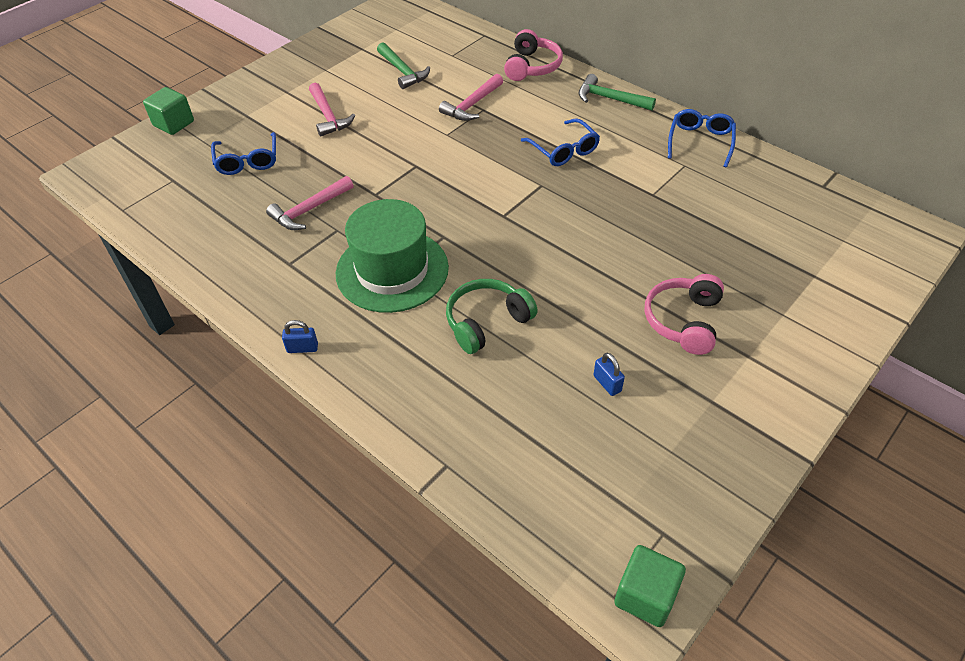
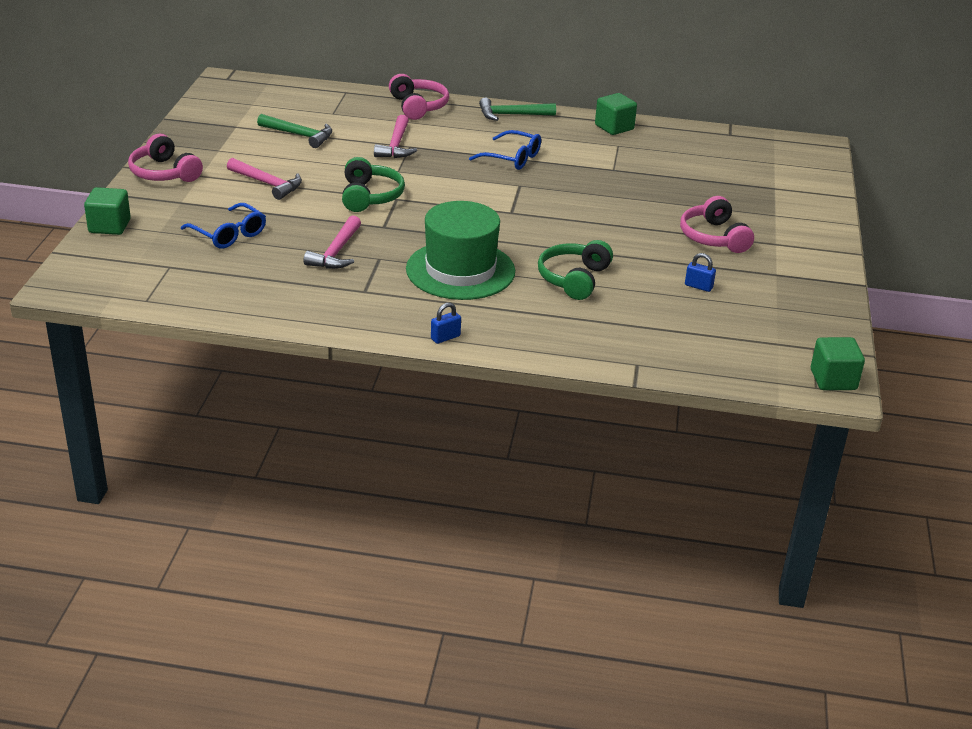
camera: 35 degrees left, 15 degrees down
(264, 81) = (164, 173): none -> pink headphones
(396, 156) = (370, 196): none -> green headphones
(700, 141) = (614, 127): blue glasses -> green cube

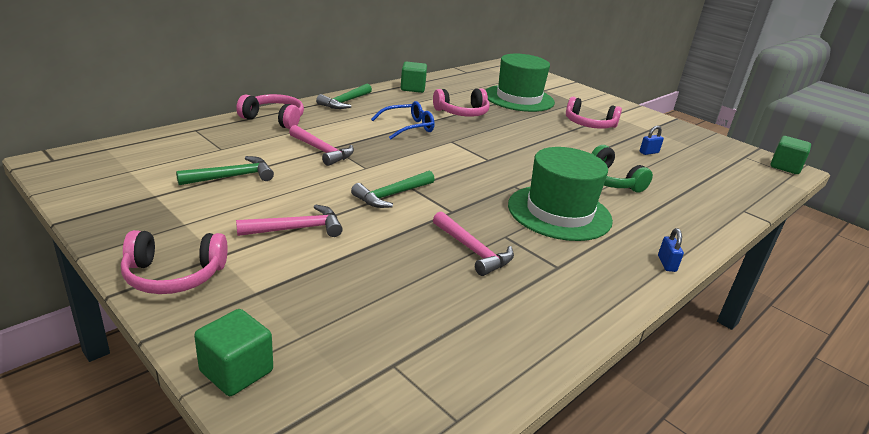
camera: 55 degrees left, 5 degrees down
(229, 234) = (369, 293): blue glasses -> none
(370, 196) = (392, 195): green headphones -> green hammer
(600, 168) = (462, 113): none -> pink headphones
(709, 182) = (518, 98): none -> green hat

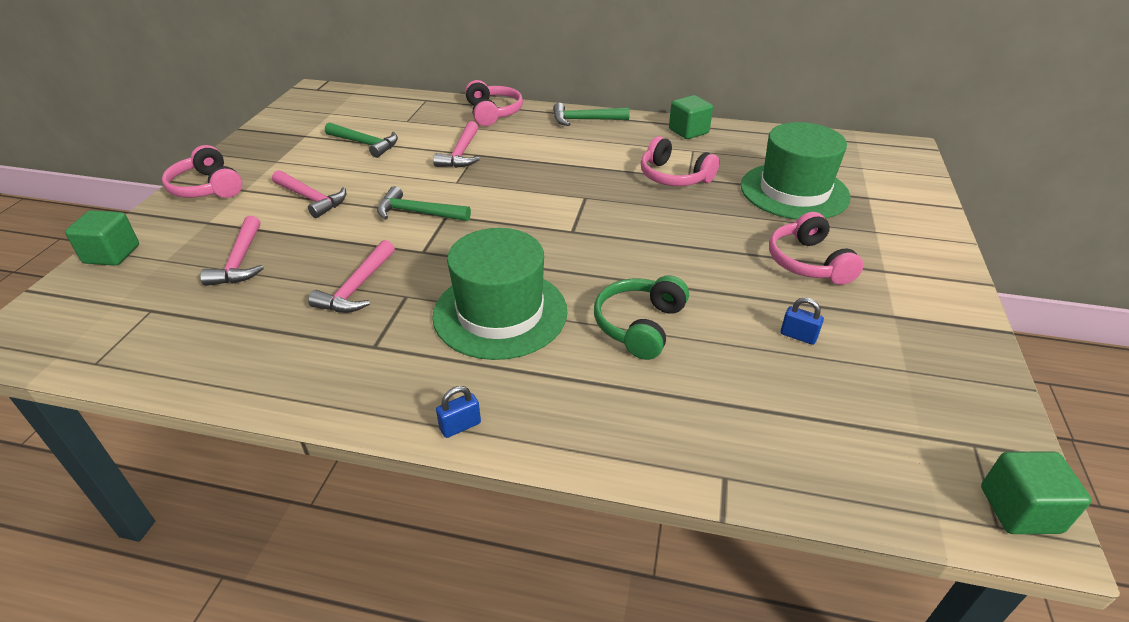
camera: 60 degrees right, 10 degrees up
(363, 292) = (240, 261): none -> pink hammer
(408, 127) = (580, 166): blue glasses -> none

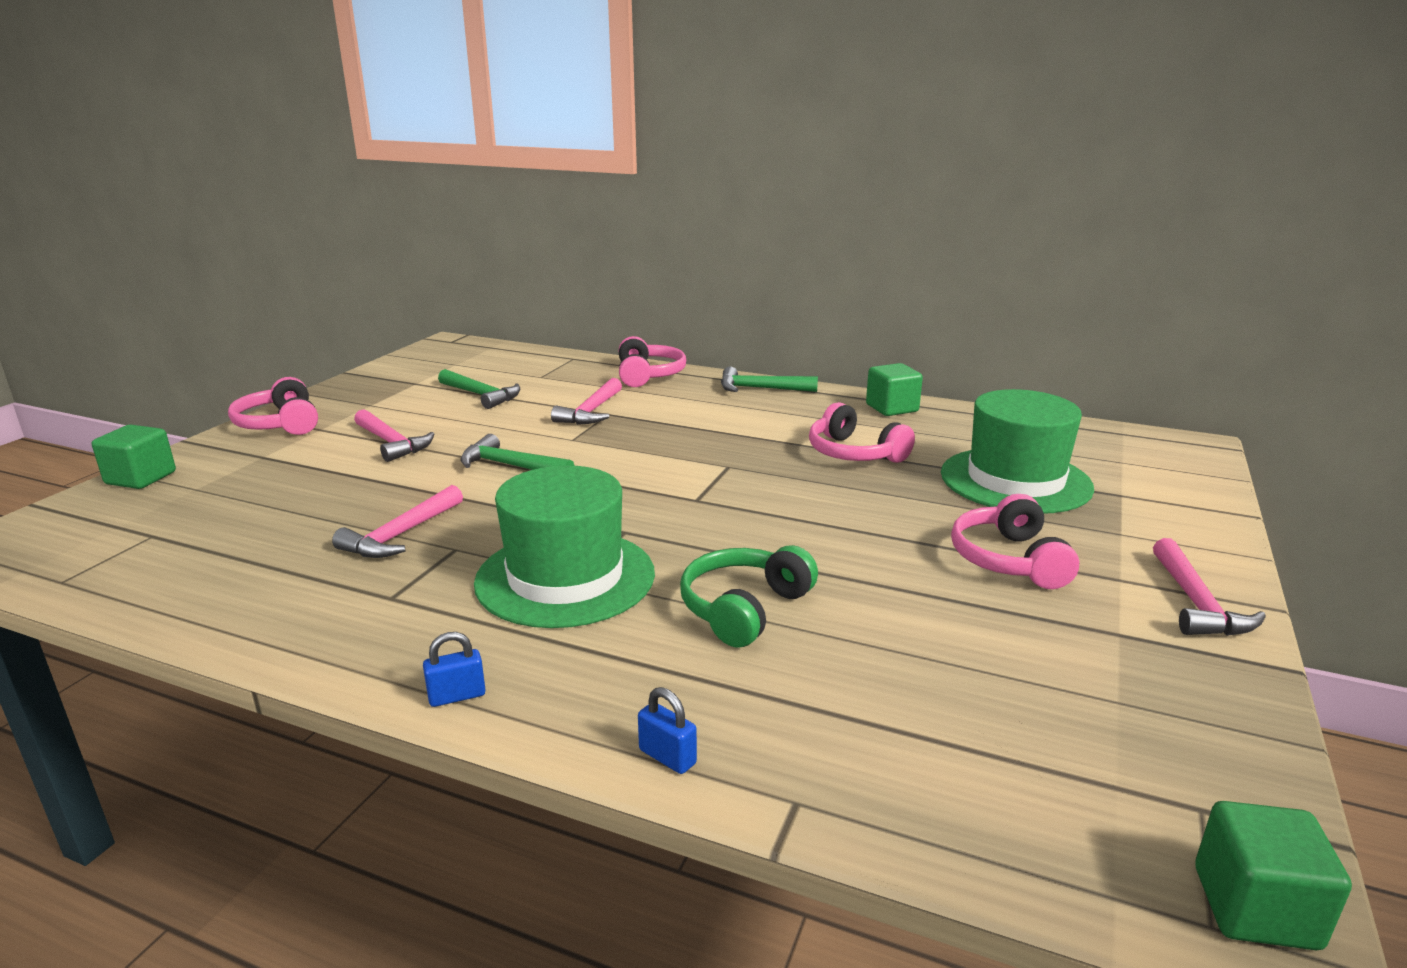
camera: 10 degrees right, 15 degrees down
(240, 261) = (279, 496): pink hammer -> pink hammer (1196, 603)
(798, 336) = (965, 643): blue padlock -> blue padlock (667, 757)

